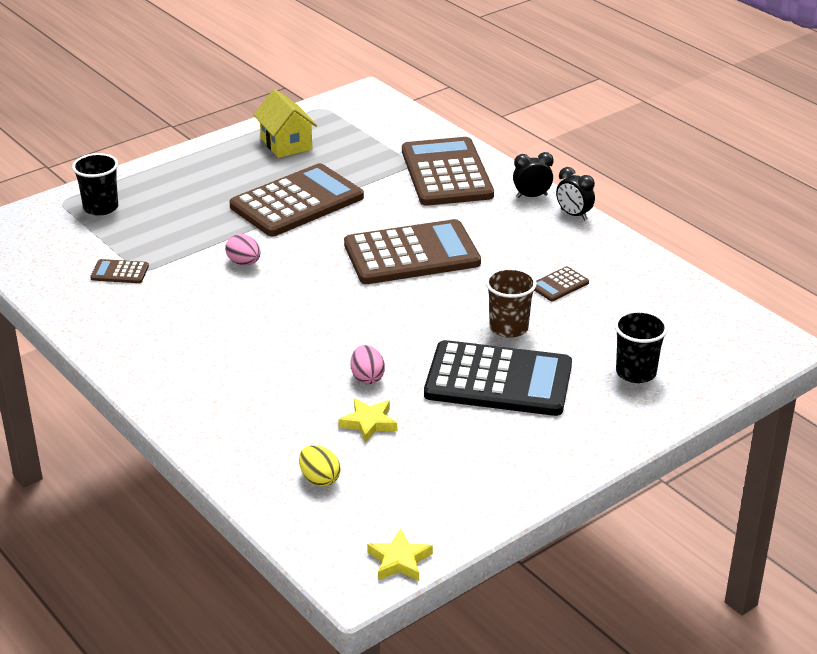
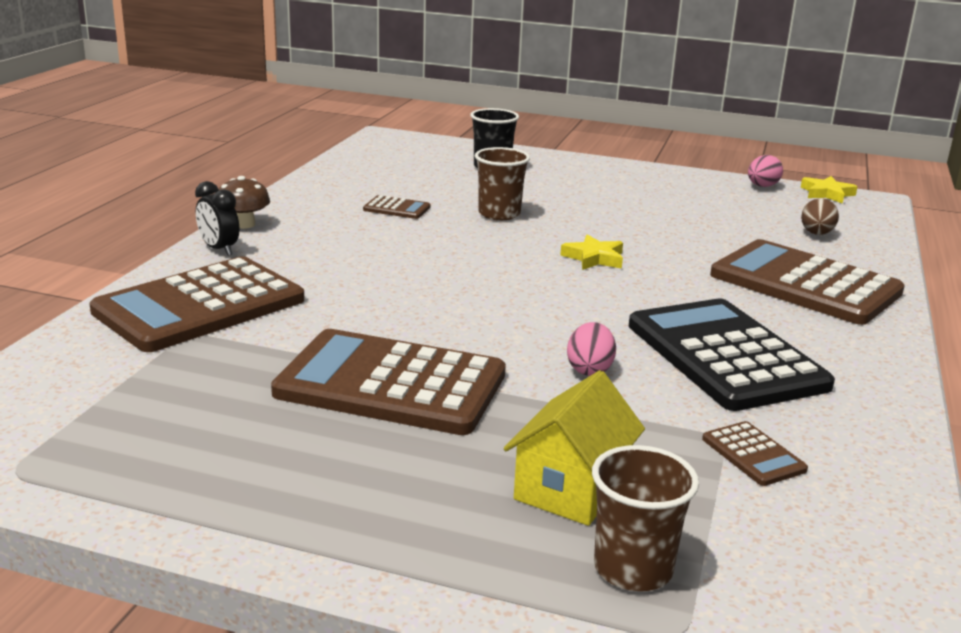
camera: 125 degrees left, 10 degrees down
(101, 208) = (633, 569): black cup -> brown cup
(286, 144) = (202, 458): yellow house -> yellow house (571, 488)
(319, 479) = (816, 234): yellow egg -> brown egg
(367, 378) = (669, 248): pink egg -> pink egg (762, 186)
(369, 423) = (722, 234): yellow star -> yellow star (594, 258)
(411, 254) = (429, 280): brown calculator -> brown calculator (805, 284)
(498, 380) = (581, 204): black calculator -> black calculator (725, 355)
(574, 215) = (244, 224): black clock -> brown mushroom

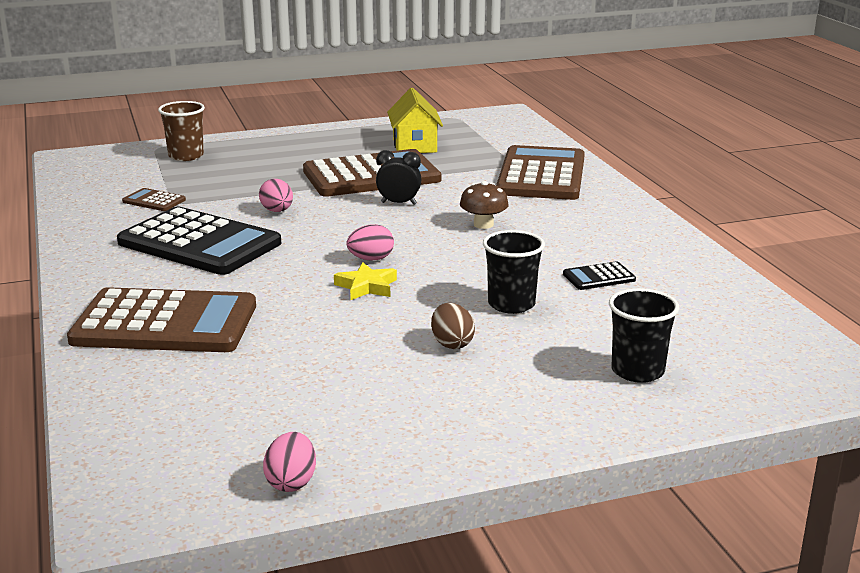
camera: 145 degrees right, 0 degrees up
(219, 249) = (620, 203): black clock -> black clock (398, 203)
(244, 224) = (657, 223): brown mushroom -> brown mushroom (483, 224)
(397, 208) = (599, 277): brown calculator -> black calculator
(499, 214) = (511, 304): brown cup -> black cup
(557, 278) = (371, 259): none -> pink egg
(571, 488) = (234, 168): yellow house -> yellow house (414, 145)
(816, 234) = (176, 402): brown egg -> brown egg (452, 344)
(827, 194) = (190, 505): yellow star -> none

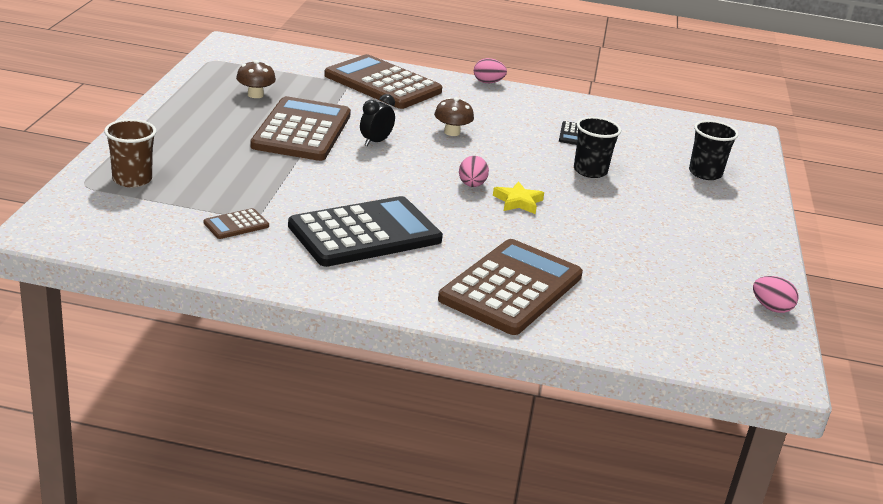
camera: 65 degrees left, 5 degrees up
(277, 211) = (332, 185): pink egg -> pink egg (488, 82)
(414, 145) = (255, 95): yellow house -> brown mushroom
(452, 344) = (630, 206): brown egg -> none

